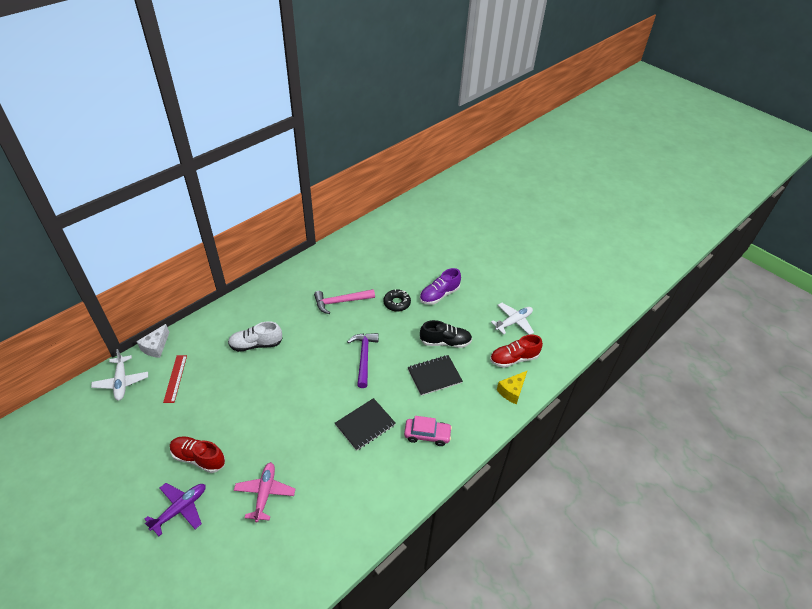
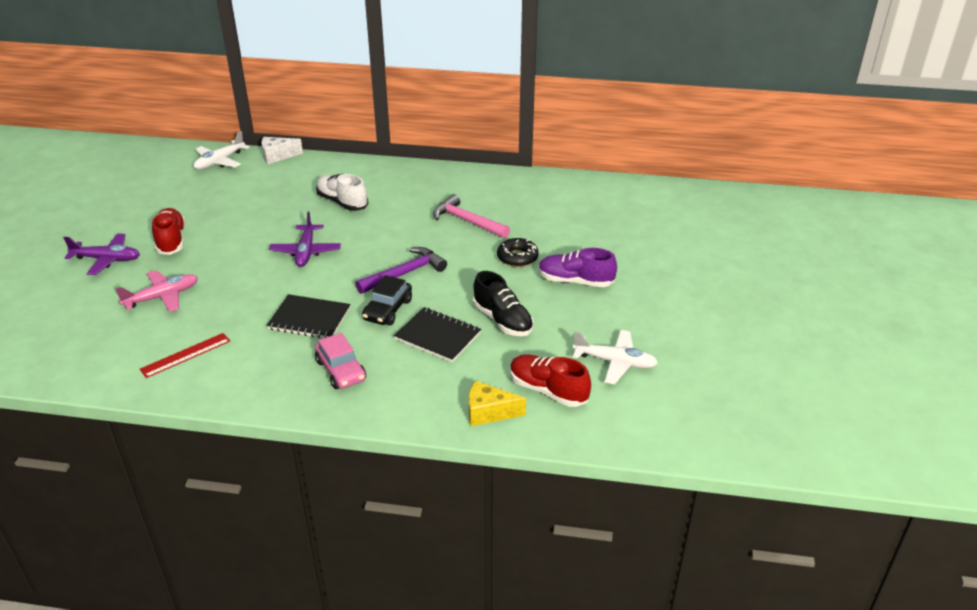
camera: 55 degrees right, 10 degrees down
(175, 378) = (251, 183): red ruler -> red ruler (185, 355)
(293, 391) = (306, 252): none -> purple plane
(391, 384) = (388, 310): none -> black car

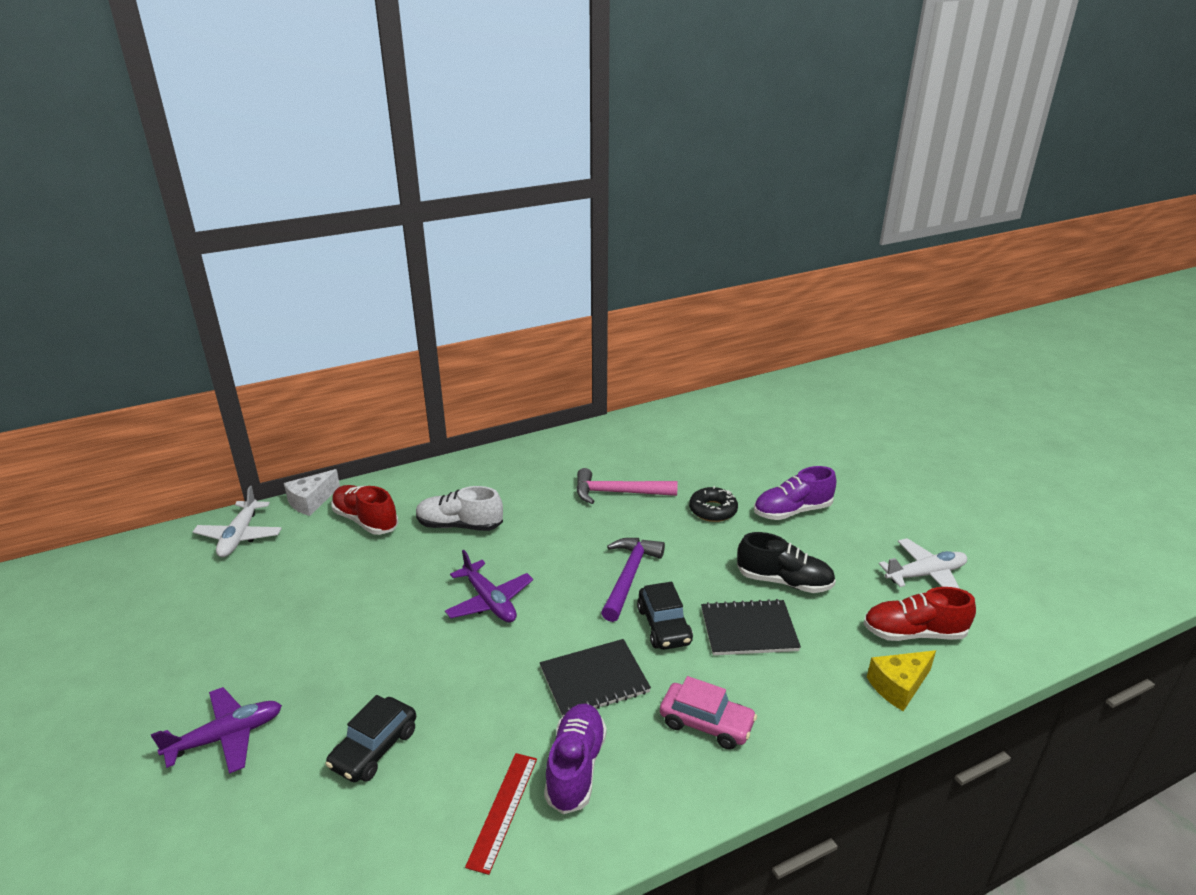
camera: 35 degrees left, 5 degrees down
(162, 297) = (374, 748): pink plane -> black car
(171, 241) = (294, 666): red shoe -> red shoe (365, 520)
(244, 355) = (575, 767): none -> purple shoe

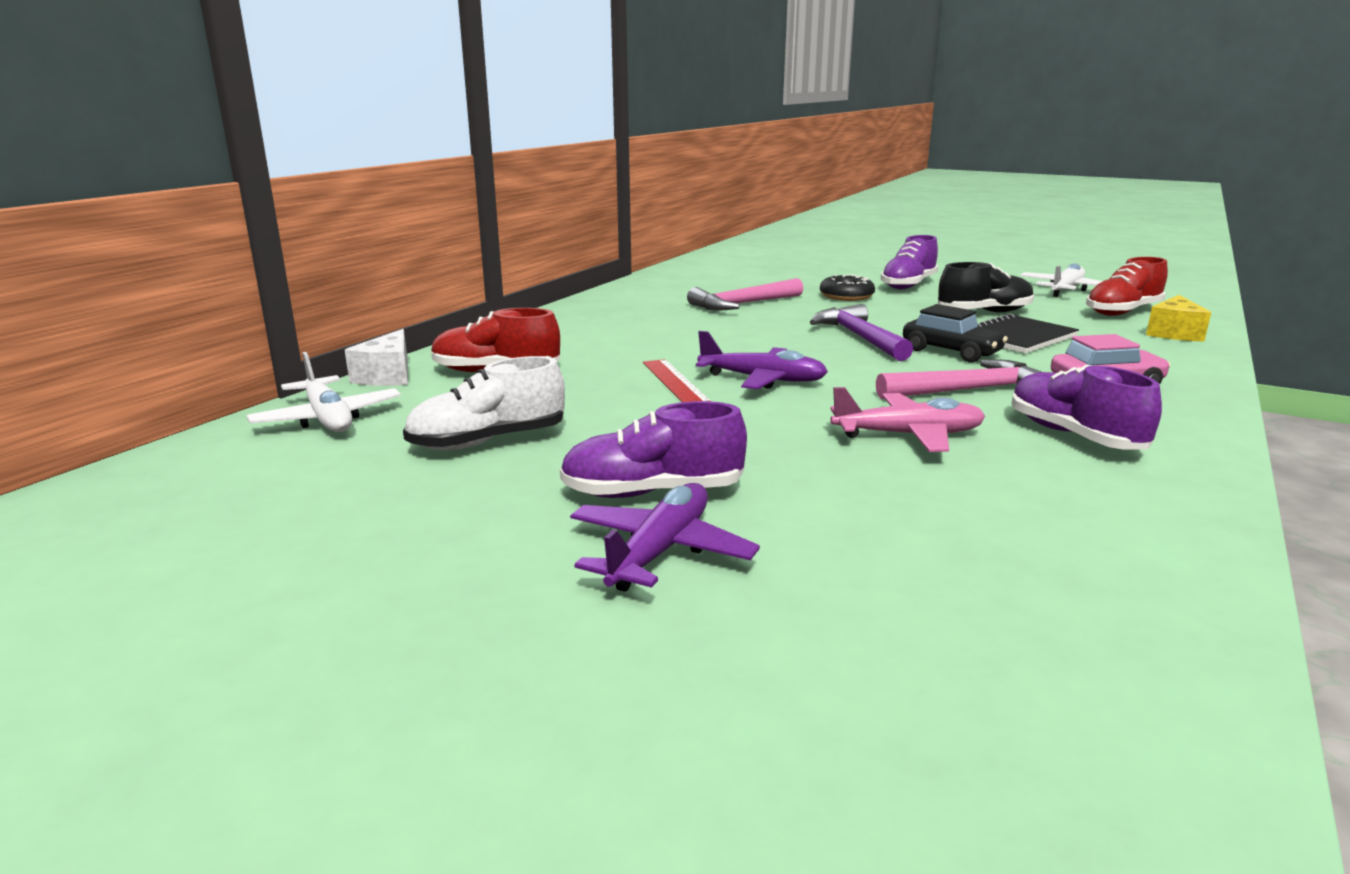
camera: 35 degrees left, 10 degrees down
(284, 686) = (652, 492): none -> purple shoe
(374, 748) = (865, 493): black car -> none
(459, 525) = (621, 350): white shoe -> white shoe (488, 441)
(479, 708) = (908, 435): none -> pink plane
(502, 810) = (1080, 479): red ruler -> red ruler (675, 382)
(594, 680) = (967, 390): black notebook -> pink hammer

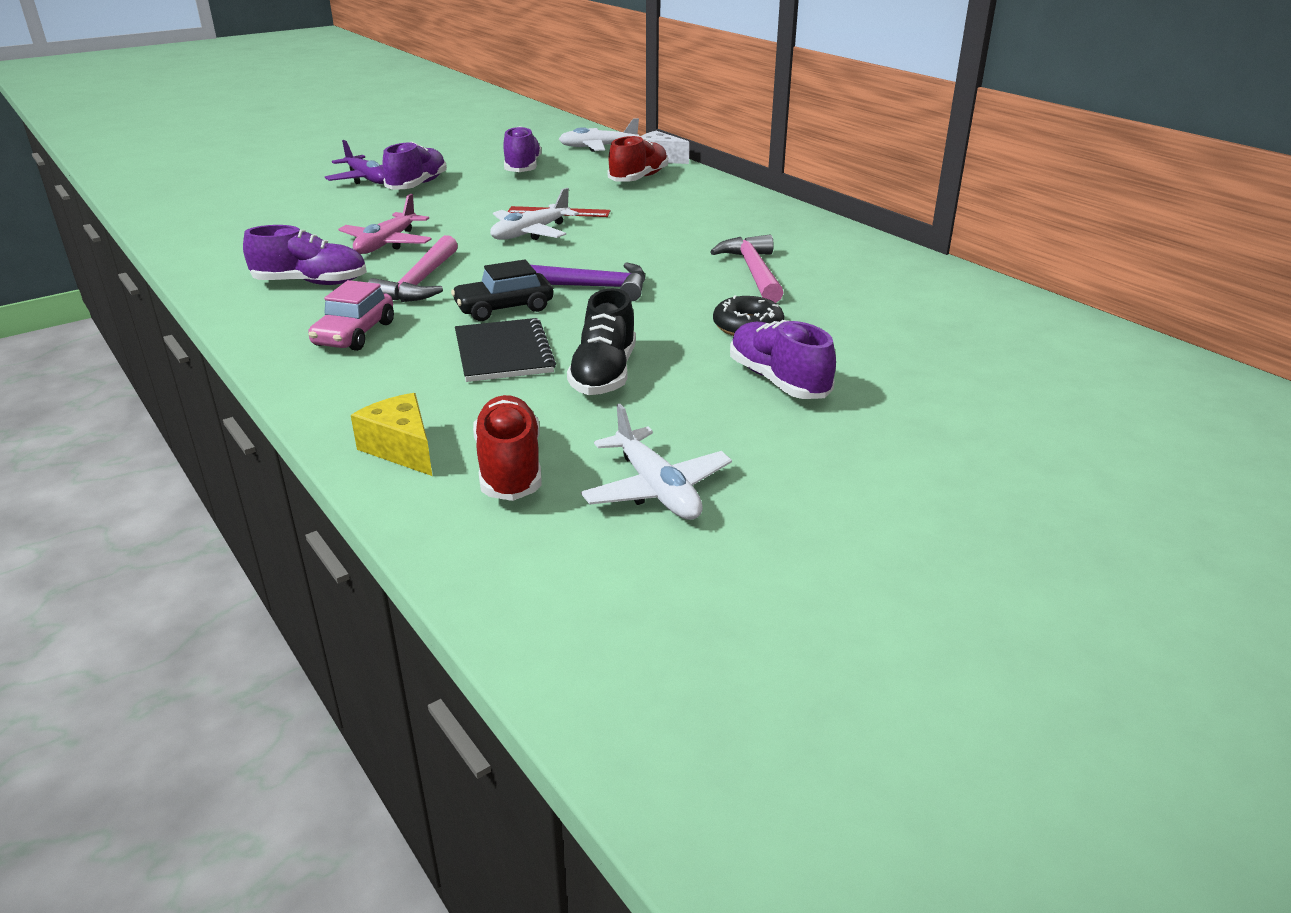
camera: 115 degrees right, 10 degrees up
(488, 441) = (522, 168): white shoe -> purple shoe
(762, 380) = (530, 233): purple plane -> white plane

